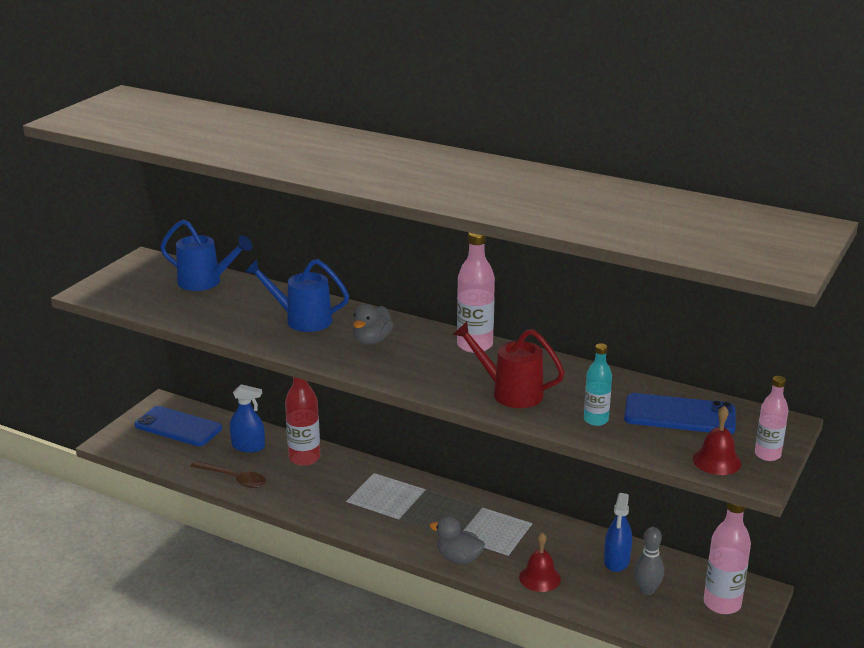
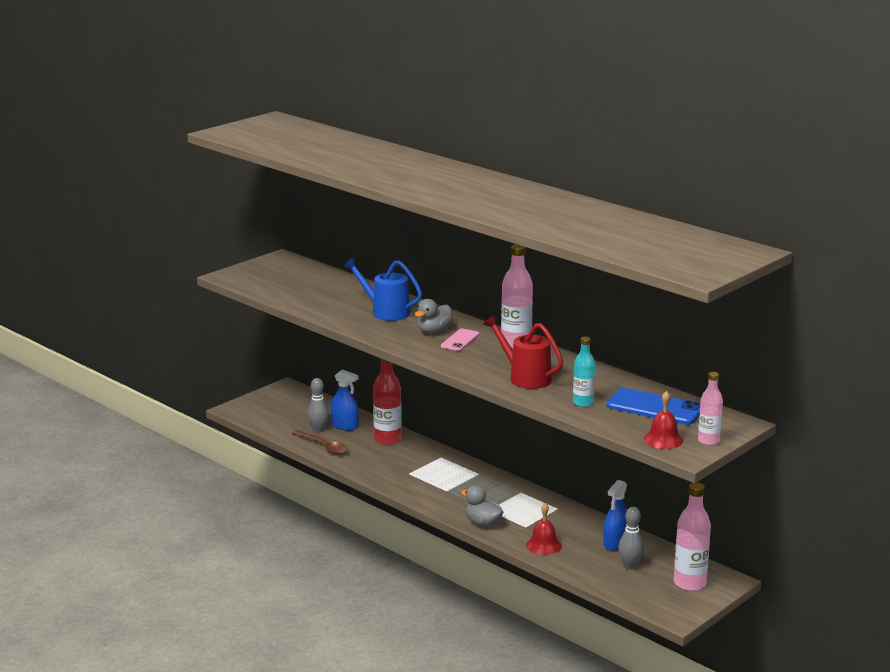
camera: 15 degrees right, 5 degrees down
(178, 427) = (293, 405): blue phone -> none
(205, 282) = (321, 278): blue watering can -> none
(219, 456) = (318, 430): none -> grey bowling pin
(408, 349) = (460, 340): none -> pink phone

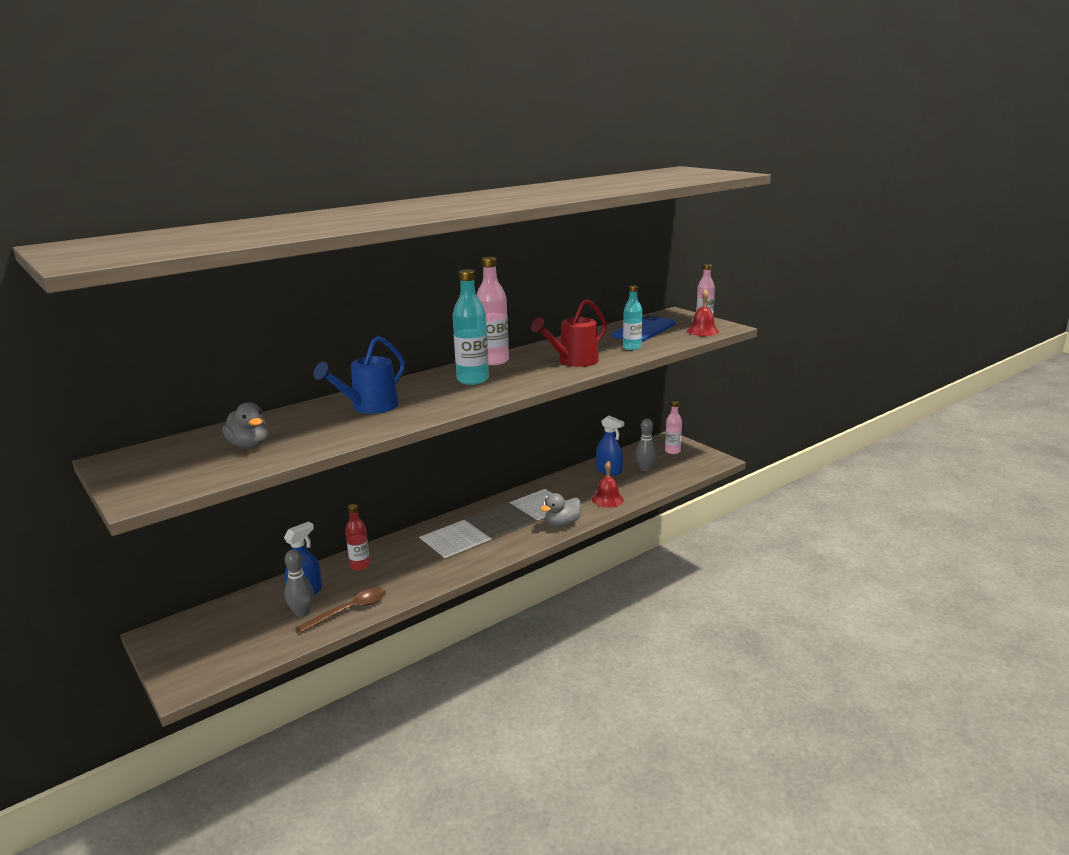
camera: 80 degrees left, 0 degrees up
(387, 440) = (360, 565): red bottle -> red bottle, size x0.63
(434, 331) = (442, 389): grey duck -> grey duck (249, 445)
(460, 340) = (473, 380): pink phone -> turquoise bottle
(689, 583) = (672, 451): pink bottle -> pink bottle, size x0.63

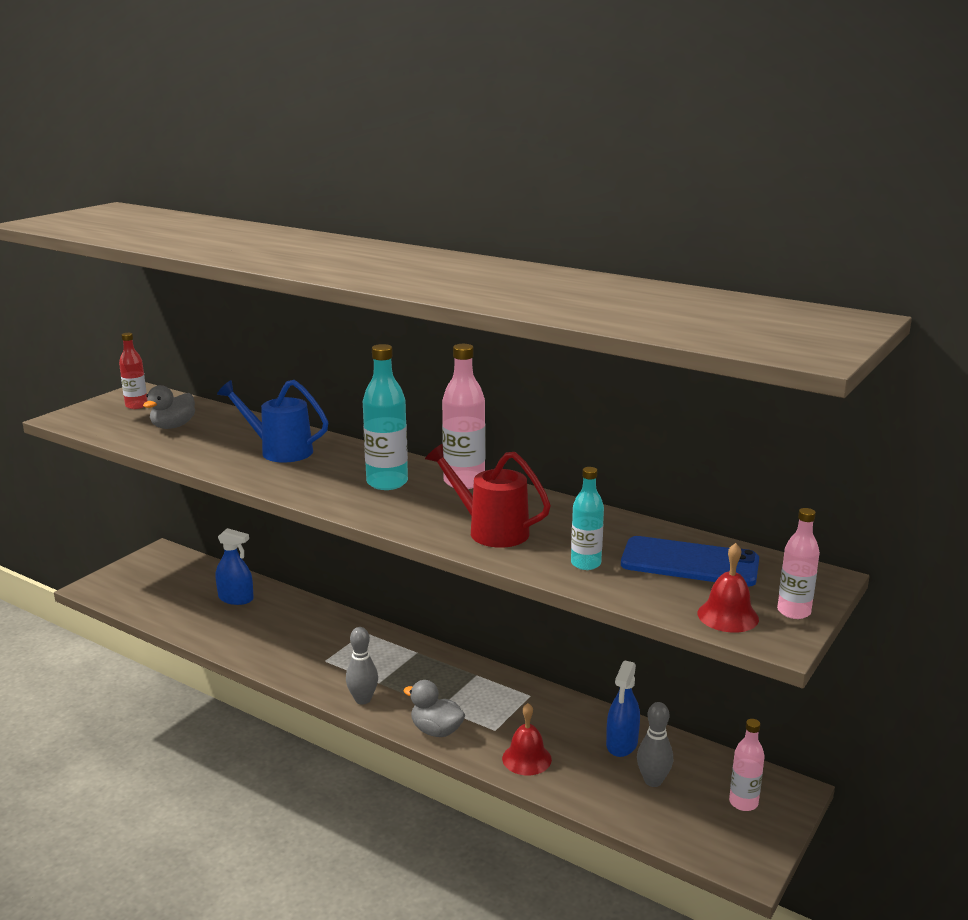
camera: 70 degrees right, 0 degrees up
(302, 613) = (202, 607): grey bowling pin -> grey bowling pin (363, 699)
(349, 610) = (209, 631): brown spoon -> none
(360, 565) = (292, 613): red bottle -> red bottle (136, 406)

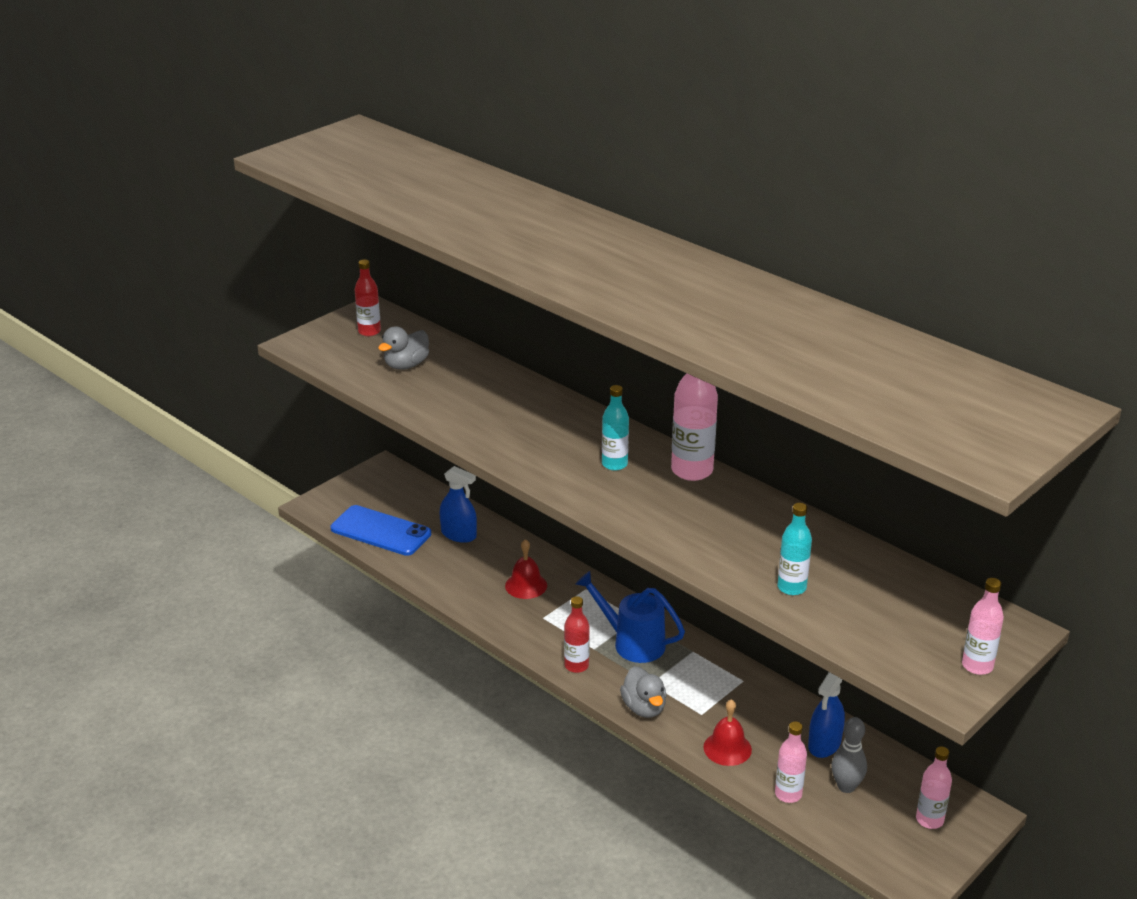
camera: 10 degrees right, 10 degrees up
(279, 451) = (511, 410): blue watering can -> blue watering can (632, 643)
(363, 699) = (576, 665): grey bowling pin -> red bottle
(387, 483) = (614, 464): turquoise bottle -> turquoise bottle, size x0.63
(436, 730) = (644, 708): grey duck -> grey duck turned 150 degrees counterclockwise
(490, 530) = (707, 537): red watering can -> none
(597, 795) = (788, 794): none -> pink bottle
(689, 562) = (894, 597): blue phone -> blue phone (381, 531)
(728, 616) = (912, 663): red bell -> red bell (526, 585)

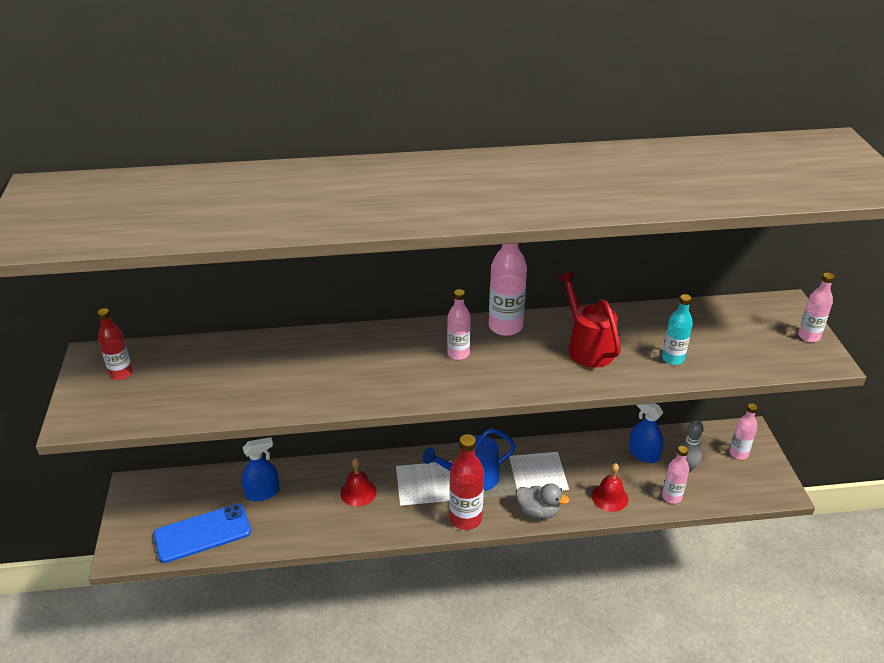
camera: 50 degrees left, 5 degrees up
(406, 365) = (198, 380): grey duck -> none
(576, 665) = (465, 518): red bottle -> red bottle, size x1.60
(614, 464) = (458, 354): turquoise bottle -> pink bottle
(731, 529) = (587, 347): none -> red watering can
(824, 744) = (643, 454): blue spray bottle -> blue spray bottle turned 150 degrees clockwise

